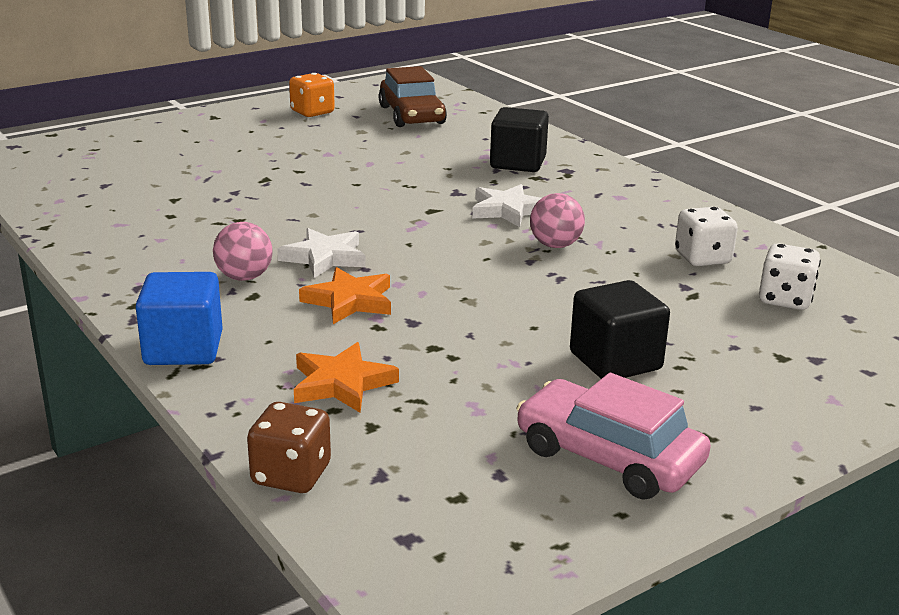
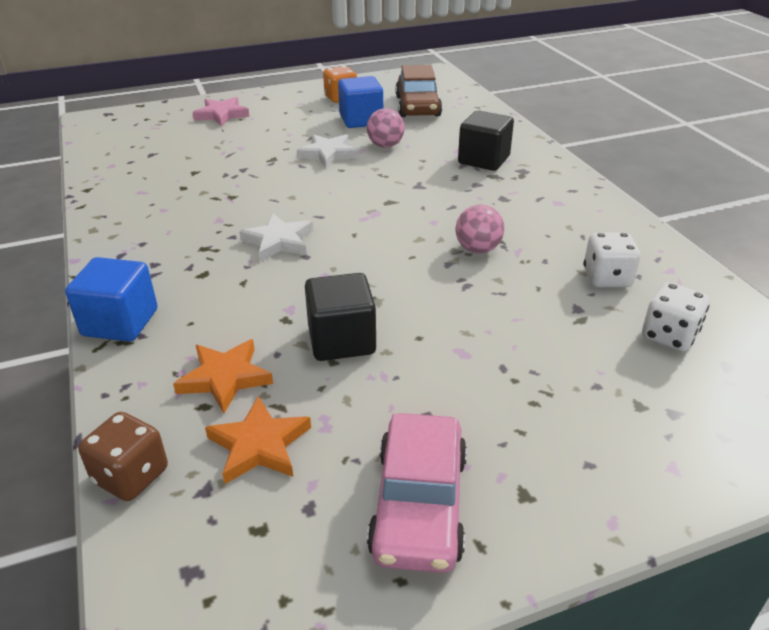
camera: 15 degrees right, 10 degrees up
(170, 138) = (222, 115): none -> pink star
(244, 277) = (206, 254): pink ball -> pink ball (385, 145)
(349, 301) = (276, 289): orange star -> orange star (259, 445)
(351, 133) = (361, 120): none -> blue cube
(507, 210) = (453, 208): white star -> white star (328, 154)
(608, 457) = (419, 504): pink car -> pink car turned 135 degrees counterclockwise
(615, 361) = (475, 387): black cube -> black cube (341, 340)

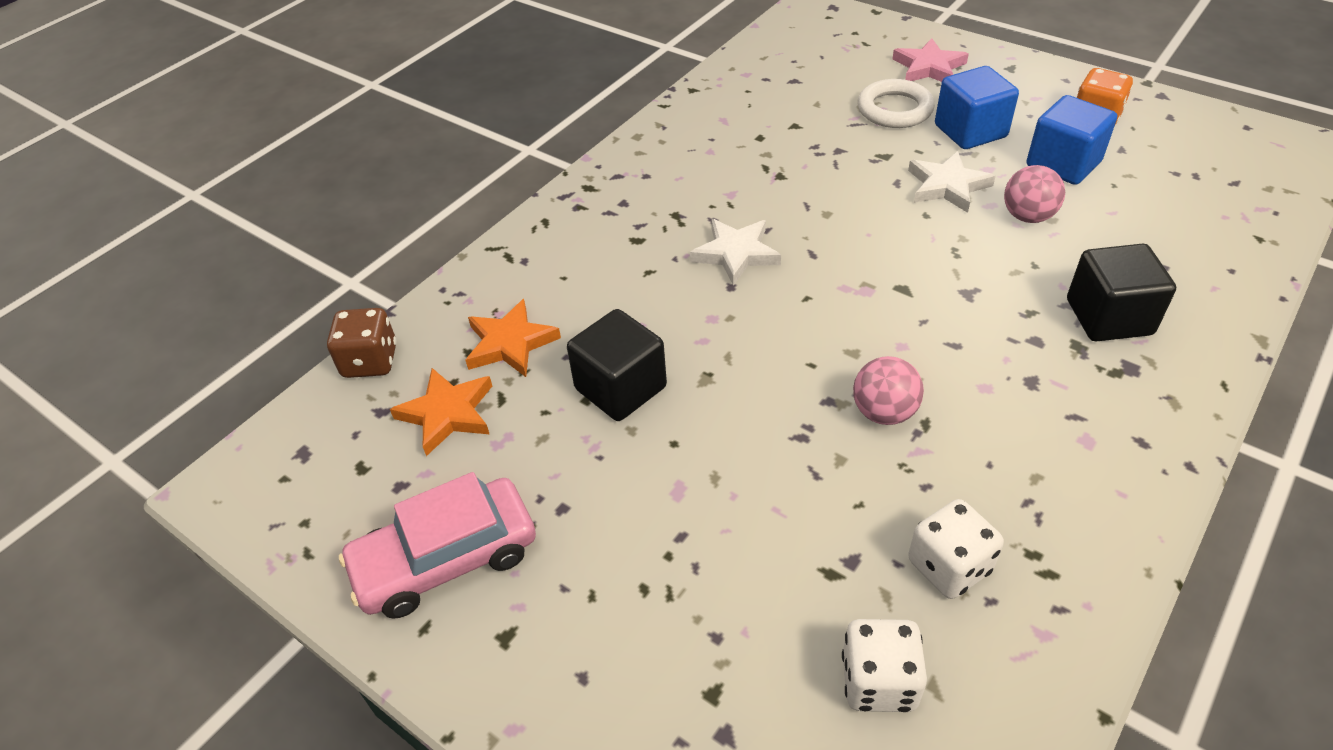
camera: 60 degrees right, 10 degrees up
(120, 322) = (529, 238): blue cube -> blue cube (970, 131)
(238, 139) = (894, 109): none -> white ring
(418, 106) = (1173, 187): brown car -> none

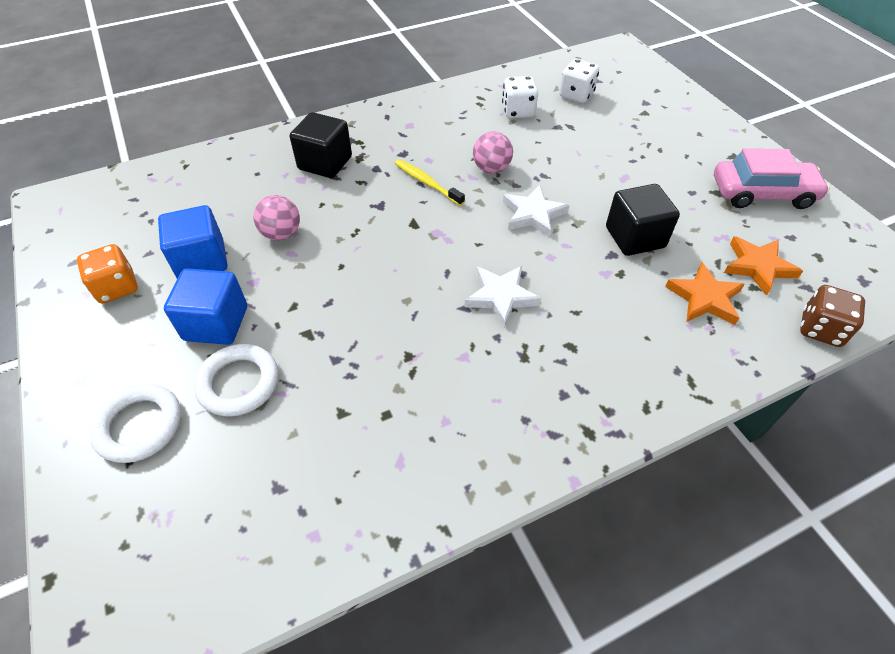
camera: 155 degrees left, 5 degrees up
(929, 67) = (139, 425): pink star -> white ring
(947, 186) = (299, 281): white star -> white star (533, 214)
(947, 349) = (427, 183): none -> yellow toothbrush

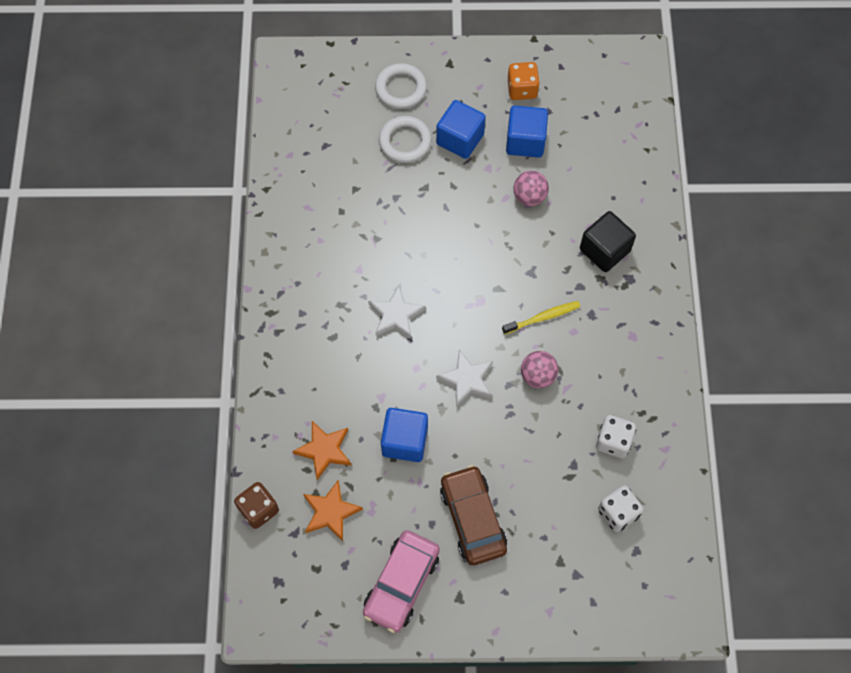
camera: 115 degrees right, 15 degrees up
(635, 237) = (405, 441): black cube -> blue cube
(661, 168) = (472, 518): none -> brown car

